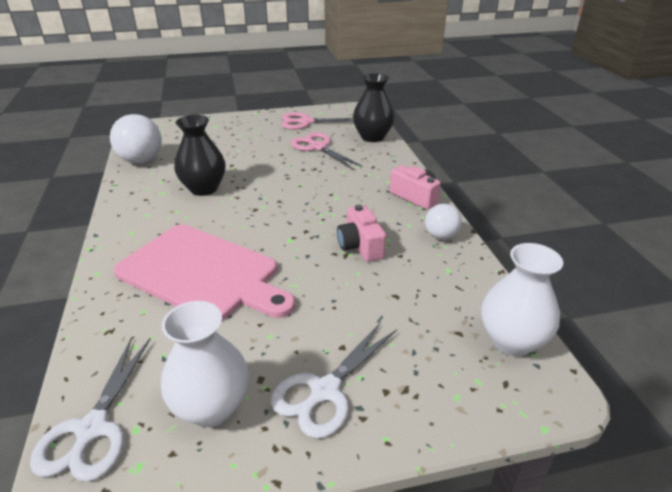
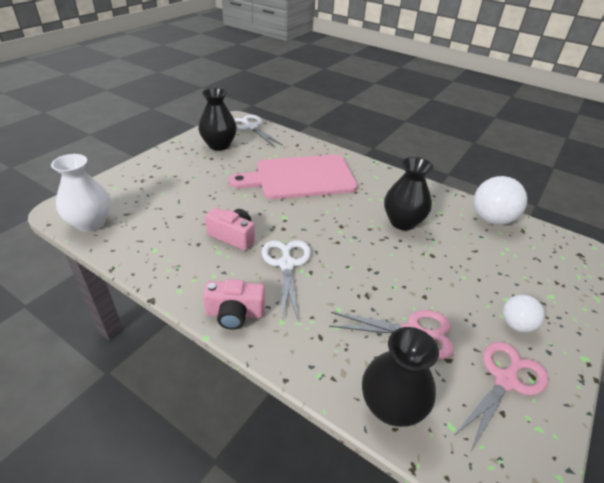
camera: 135 degrees right, 5 degrees up
(212, 407) = (219, 145): white vase -> black vase
(325, 391) = (179, 166): white scissors -> white scissors (286, 264)
(441, 236) = (178, 277): white ball -> white ball (516, 325)

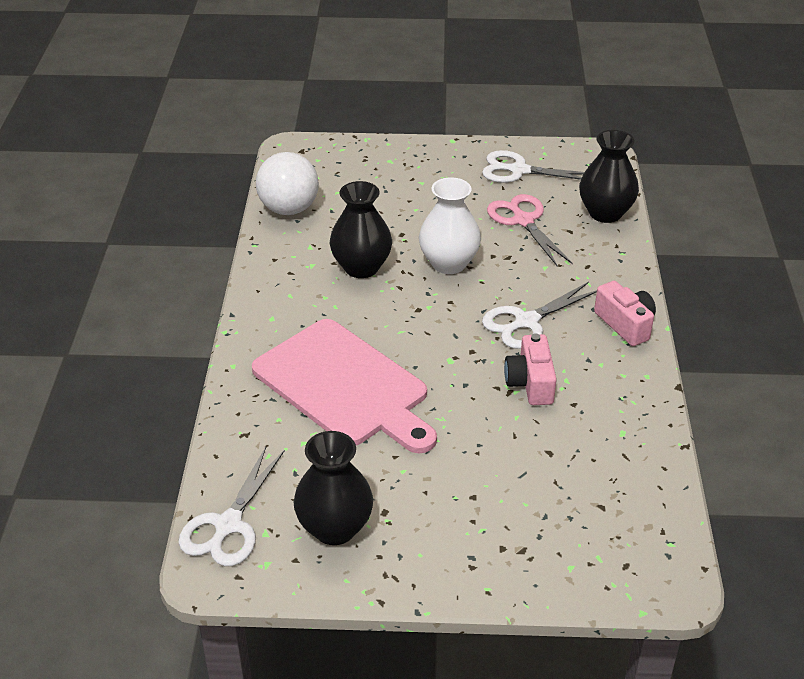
camera: 120 degrees left, 0 degrees up
(91, 223) = (654, 526): white vase -> white vase (449, 263)
(505, 381) = (519, 170): pink scissors -> white scissors
(516, 325) = (450, 173): white ball -> none

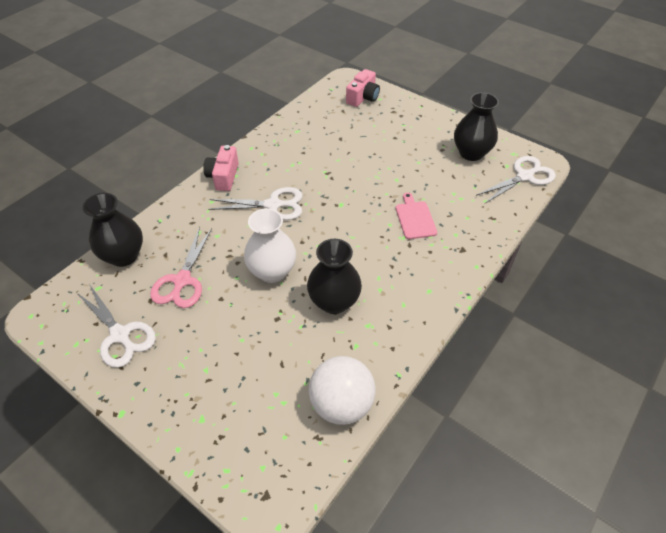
camera: 145 degrees left, 10 degrees up
(344, 386) = (415, 218): pink cutting board -> pink cutting board, size x0.44
(530, 383) = (312, 171): pink camera -> pink camera (363, 97)

